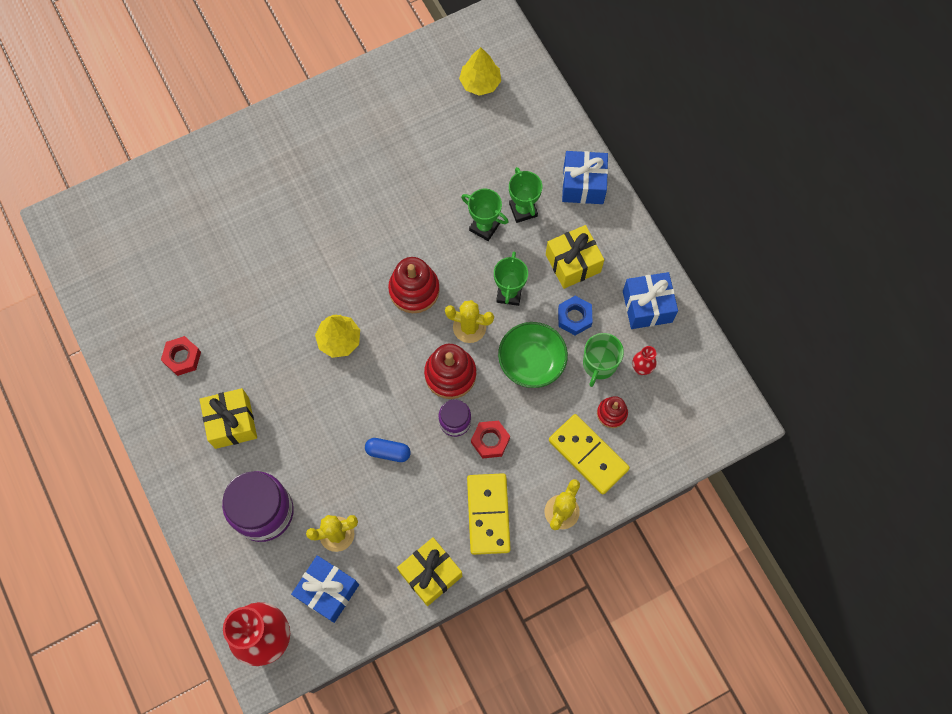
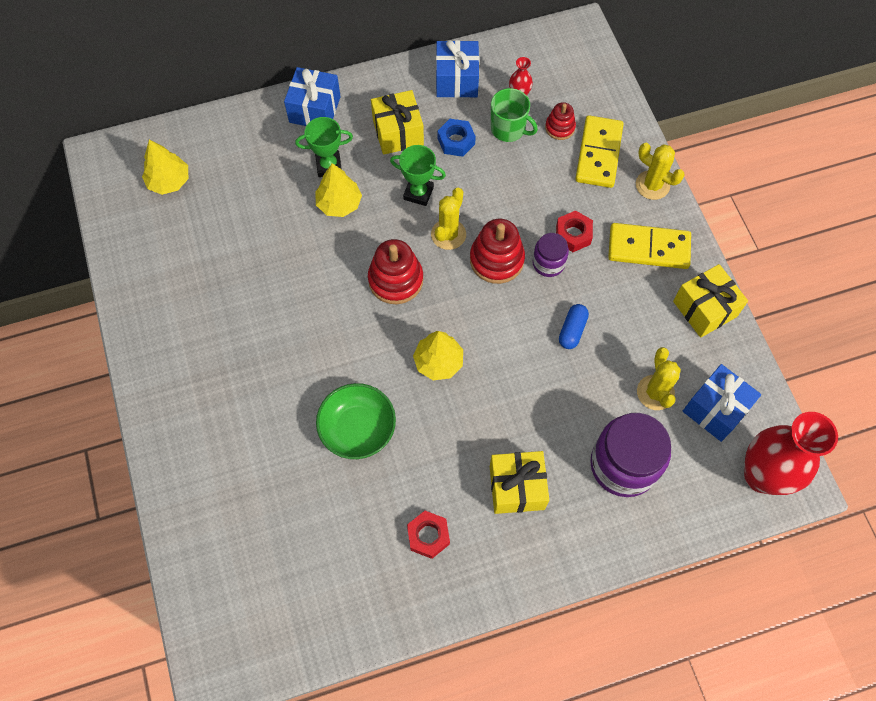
camera: 80 degrees left, 5 degrees down
(484, 227) = (339, 203): green trophy -> yellow tree
(531, 361) = (495, 185): green bowl -> green bowl (358, 428)
(588, 455) = (598, 154): yellow domino -> yellow domino turned 45 degrees counterclockwise

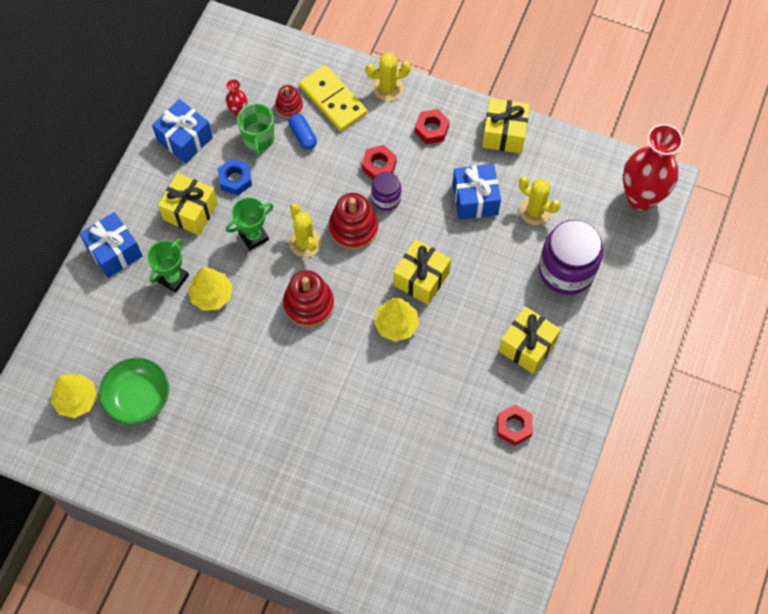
camera: 50 degrees left, 0 degrees up
(358, 428) = (399, 414): green bowl -> green bowl (138, 398)
(500, 348) = (421, 278): none -> yellow gift
(508, 129) = (258, 139): green mug -> green mug turned 105 degrees clockwise
(572, 330) = (448, 224): blue capsule -> blue capsule (303, 136)
(648, 248) = (431, 129): yellow domino -> red nut
(715, 409) = (576, 186): blue gift -> blue gift (475, 199)

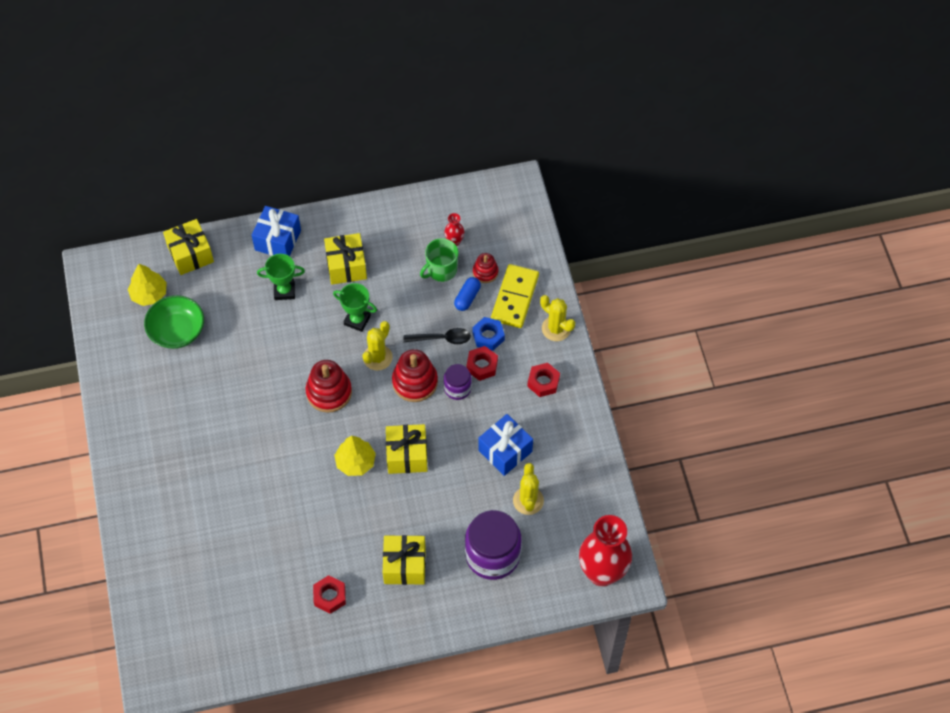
camera: 55 degrees right, 5 degrees down
(185, 139) = (403, 223): blue gift -> none
(212, 295) = (289, 324): yellow tree -> none
(235, 179) = (395, 277): blue nut -> blue nut (488, 336)
(327, 180) = (442, 338): none -> black spoon
(504, 134) = (581, 436): yellow gift -> yellow gift (190, 254)

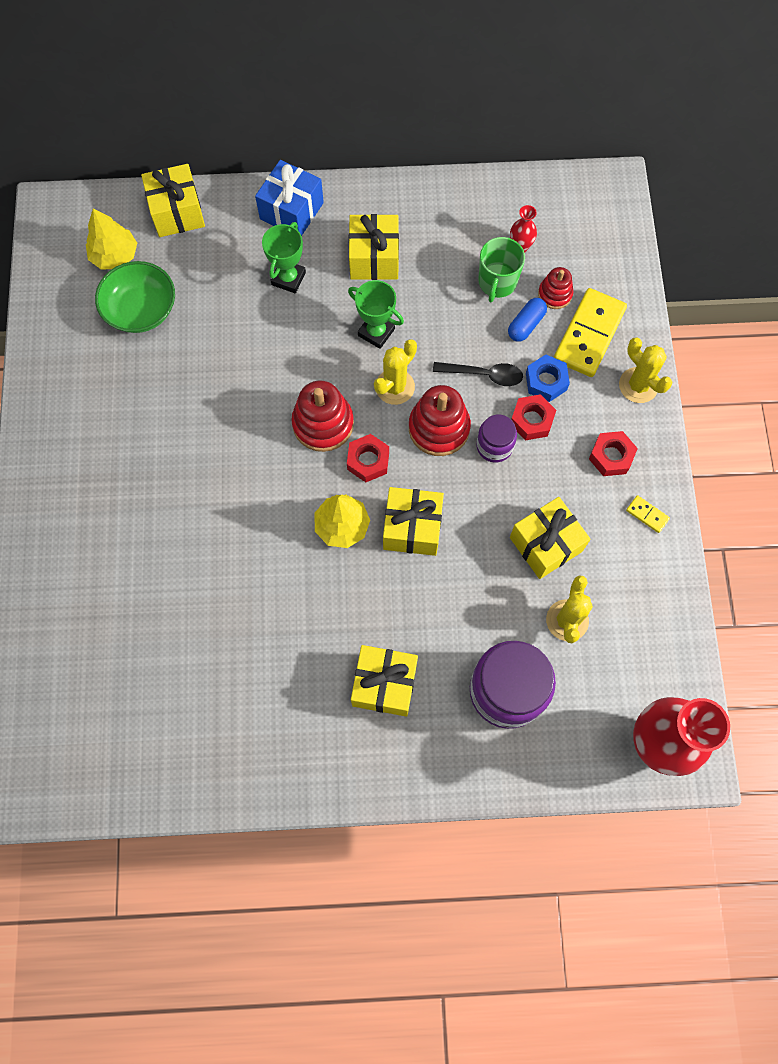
camera: 10 degrees right, 10 degrees up
(284, 291) = (288, 278): green trophy -> green trophy turned 75 degrees counterclockwise
(330, 596) = (275, 711): red nut -> red nut (368, 461)
(441, 270) = (497, 282): green mug -> green mug turned 45 degrees counterclockwise
(505, 451) = (546, 544): blue gift -> yellow gift
(575, 419) = (647, 514): none -> yellow domino

